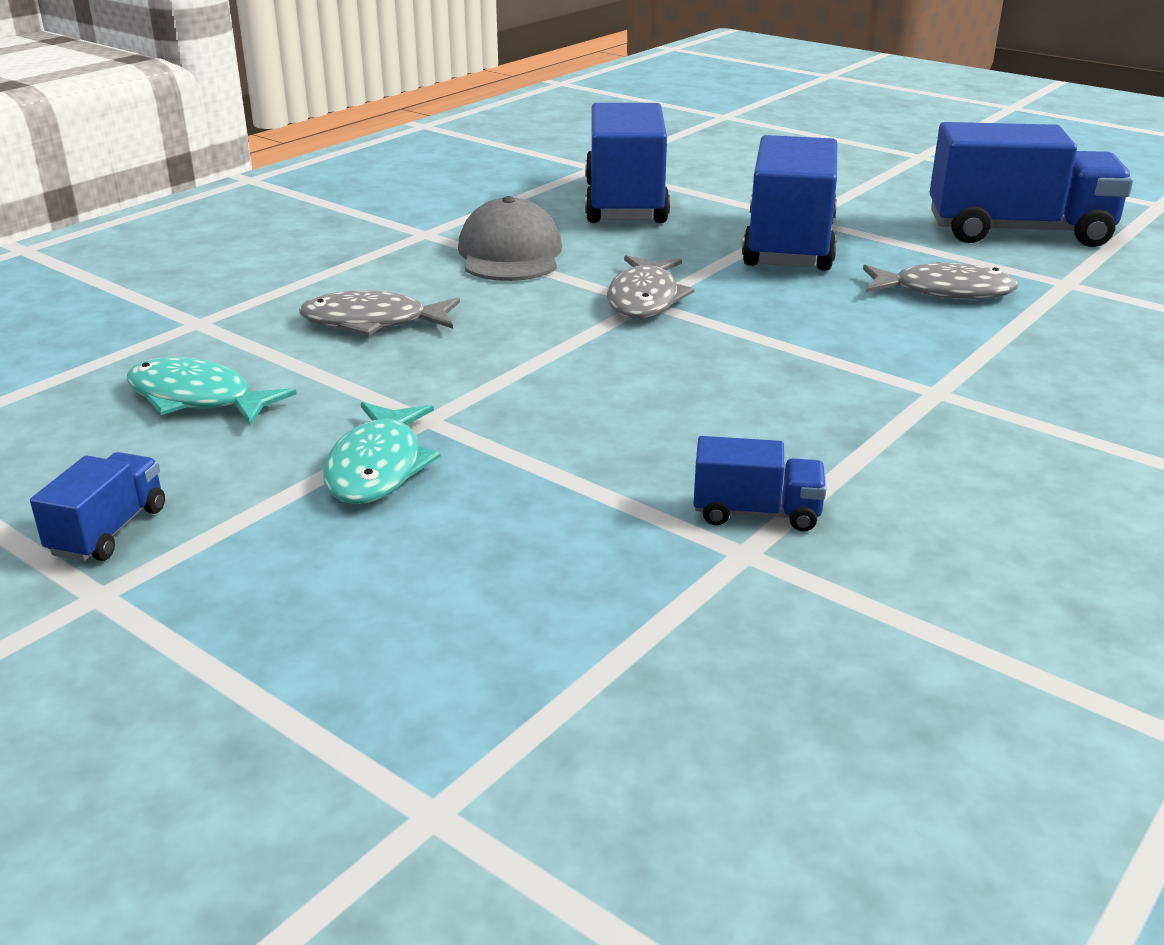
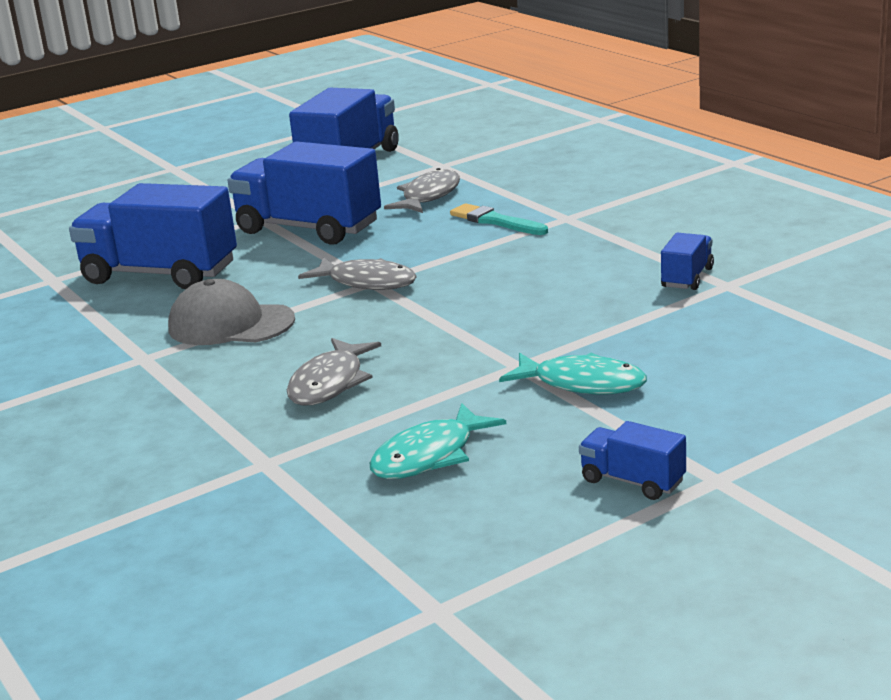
camera: 70 degrees left, 5 degrees down
(887, 345) = (495, 221): none -> turquoise brush

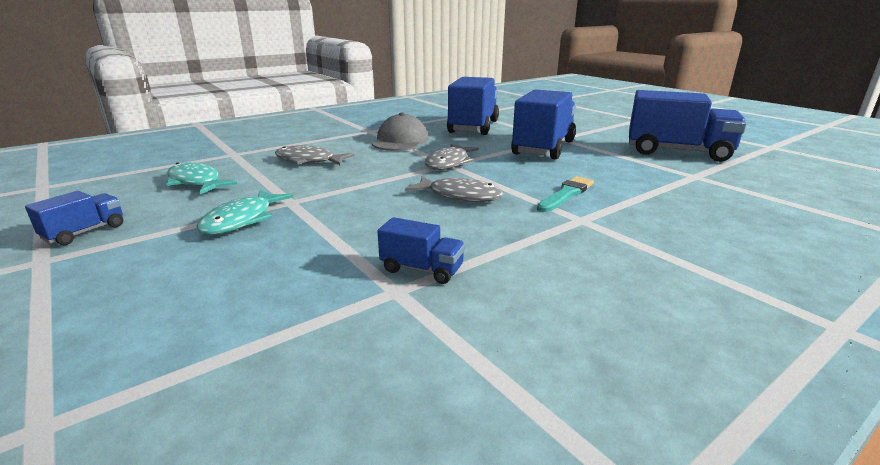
camera: 85 degrees right, 0 degrees up
(428, 196) = (617, 174): grey fish -> grey fish (460, 196)

